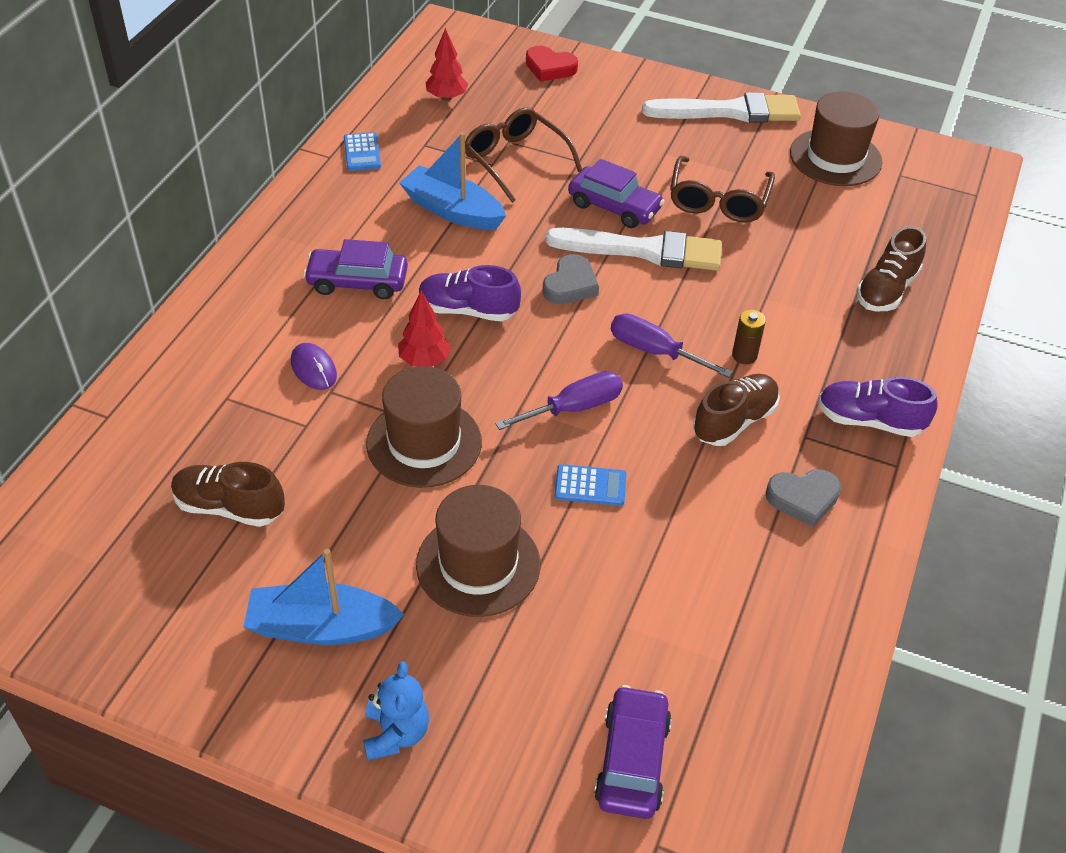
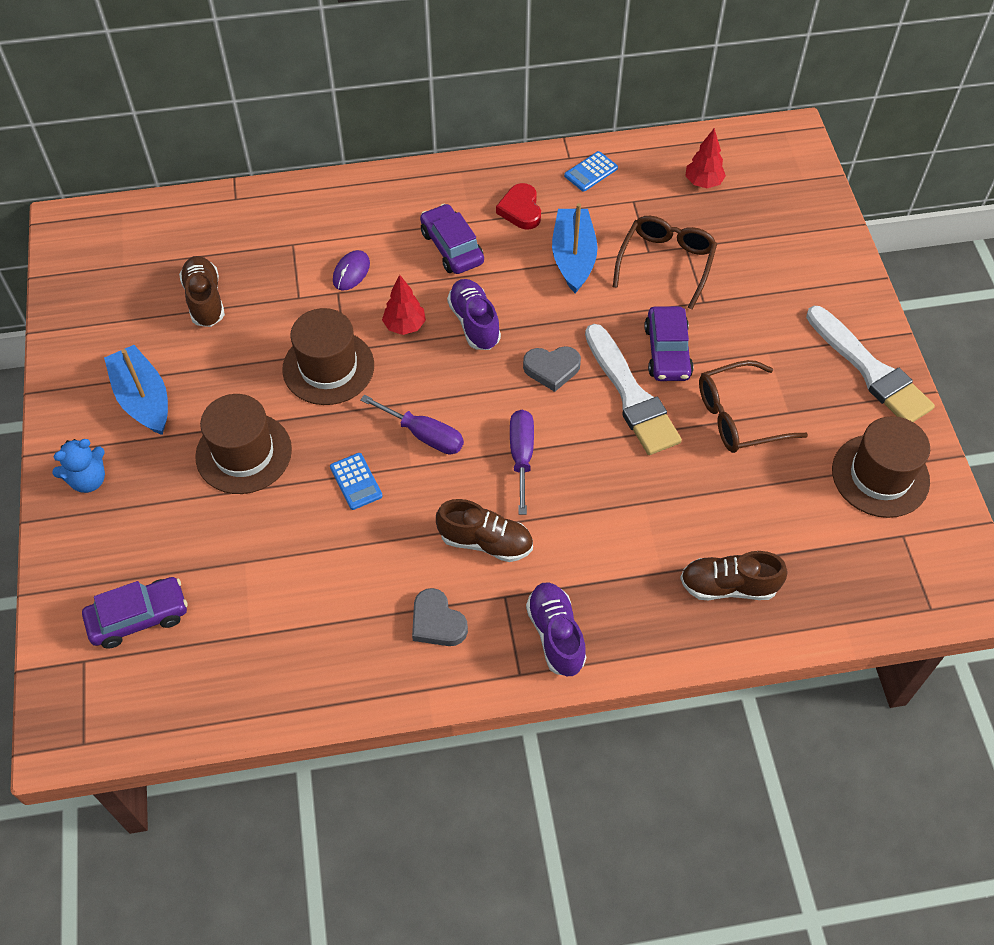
camera: 60 degrees right, 10 degrees up
(550, 68) = (806, 223): red heart -> red heart (520, 210)
(744, 355) = (564, 517): brown battery -> none

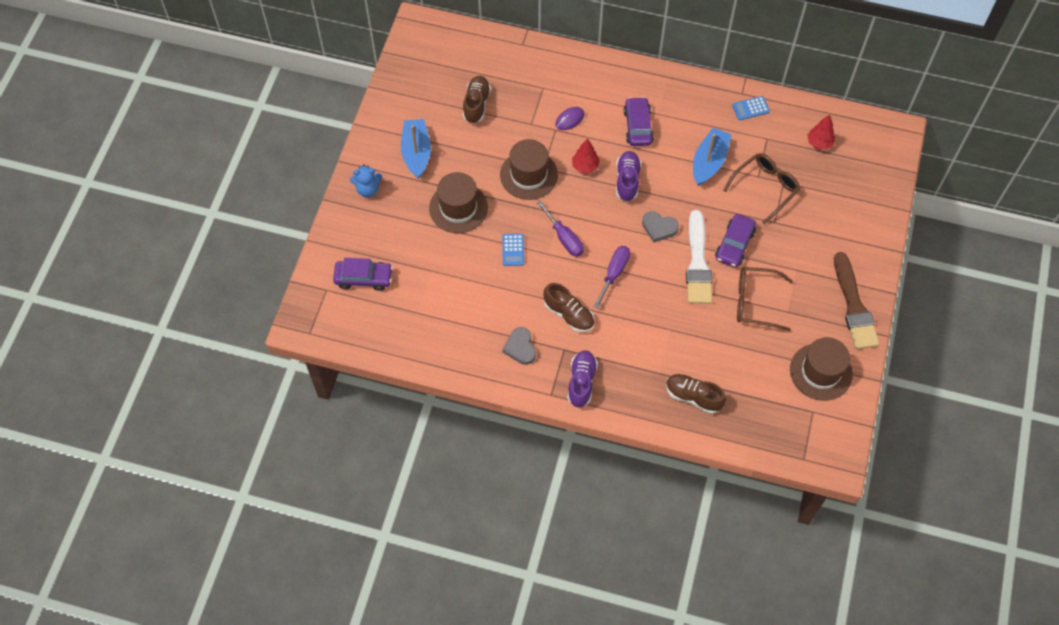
camera: 25 degrees right, 5 degrees up
(520, 210) = (692, 117): red heart -> none
(870, 370) = (854, 306): white brush -> brown brush

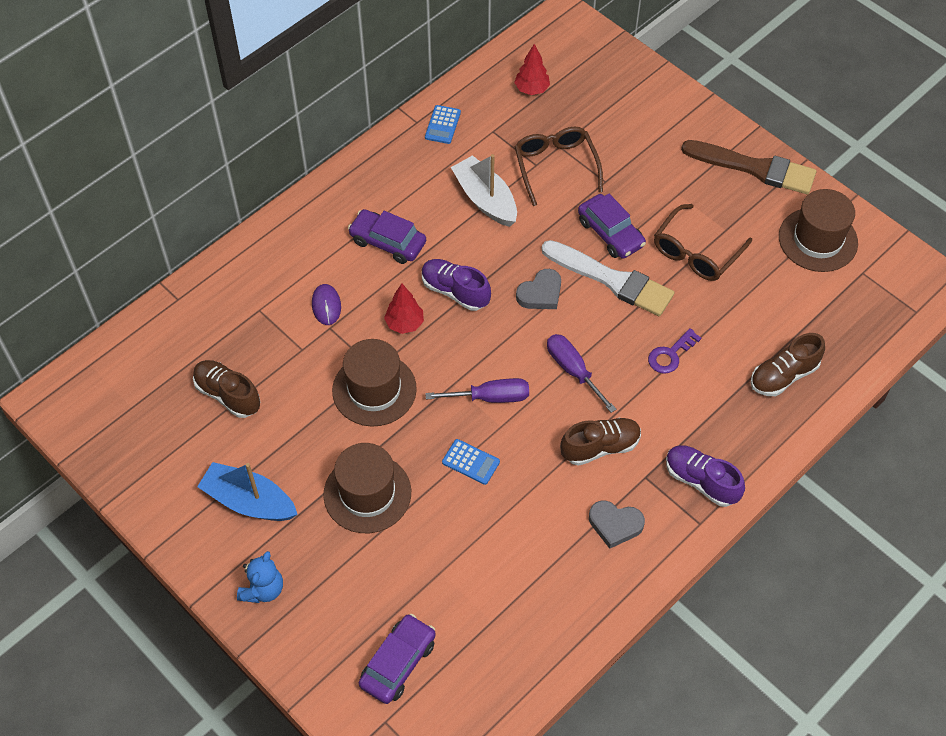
camera: 60 degrees left, 5 degrees down
(663, 323) = (670, 355): none -> purple key
(709, 162) = (485, 199): blue boat -> white boat

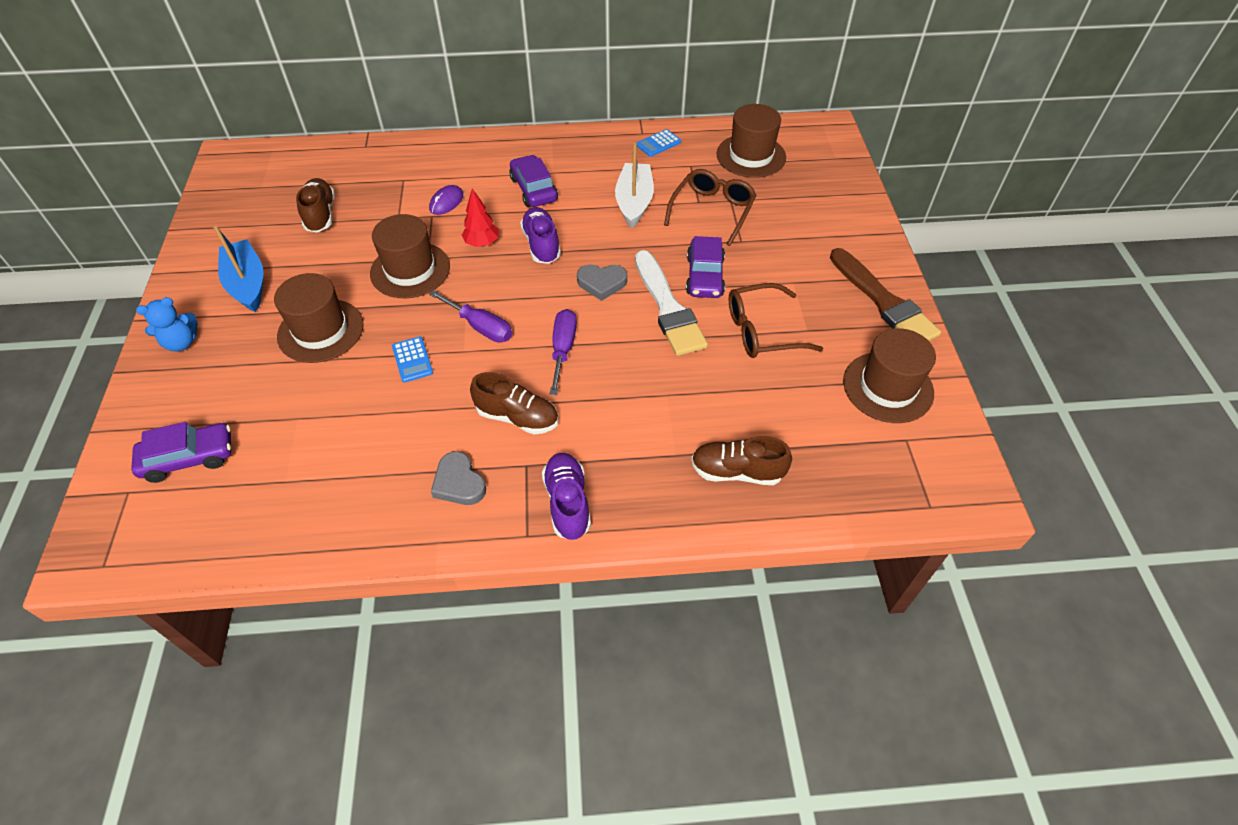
camera: 40 degrees right, 5 degrees down
(531, 89) = (751, 156): red tree -> brown hat
(670, 355) = (654, 389): purple key -> none

